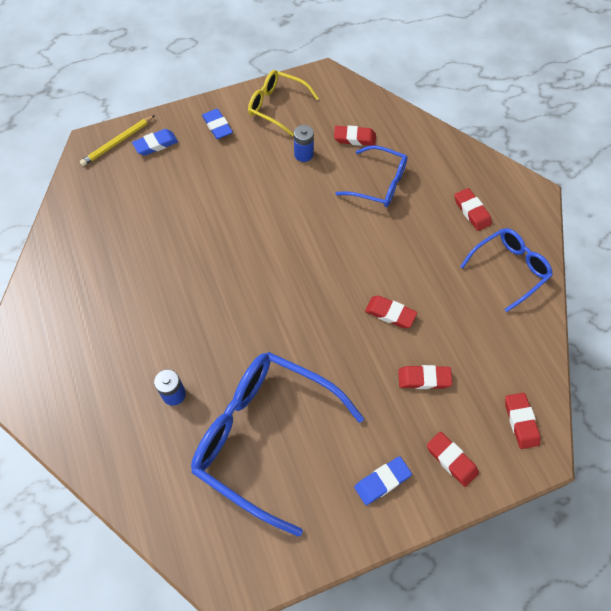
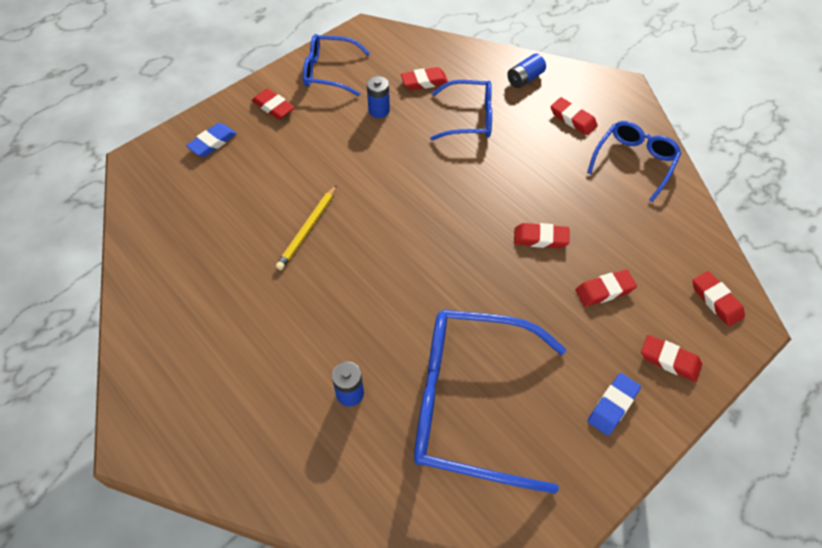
camera: 20 degrees left, 5 degrees down
(118, 142) = (167, 151): yellow pencil -> yellow pencil (308, 229)
(217, 126) = (273, 107): blue eraser -> red eraser
(276, 106) = (329, 72): yellow glasses -> blue glasses
(446, 160) = (525, 79): none -> blue battery

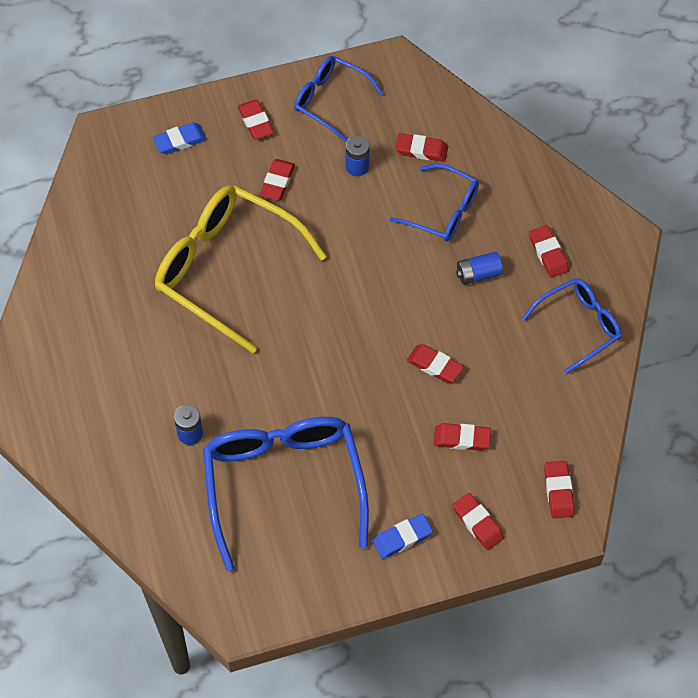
camera: 25 degrees right, 5 degrees up
(308, 229) = (226, 269): yellow pencil -> yellow glasses
(317, 144) = (277, 182): none -> red eraser
(469, 403) = (283, 484): blue glasses -> blue glasses turned 45 degrees clockwise
(525, 79) = (528, 187): blue battery -> blue battery (478, 274)

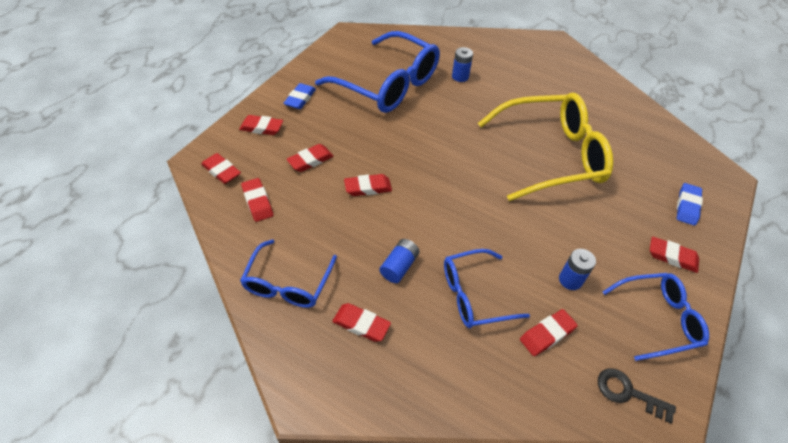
camera: 135 degrees right, 10 degrees down
(277, 182) = (599, 226): red eraser -> red eraser (258, 202)
(411, 85) = (627, 392): none -> black key

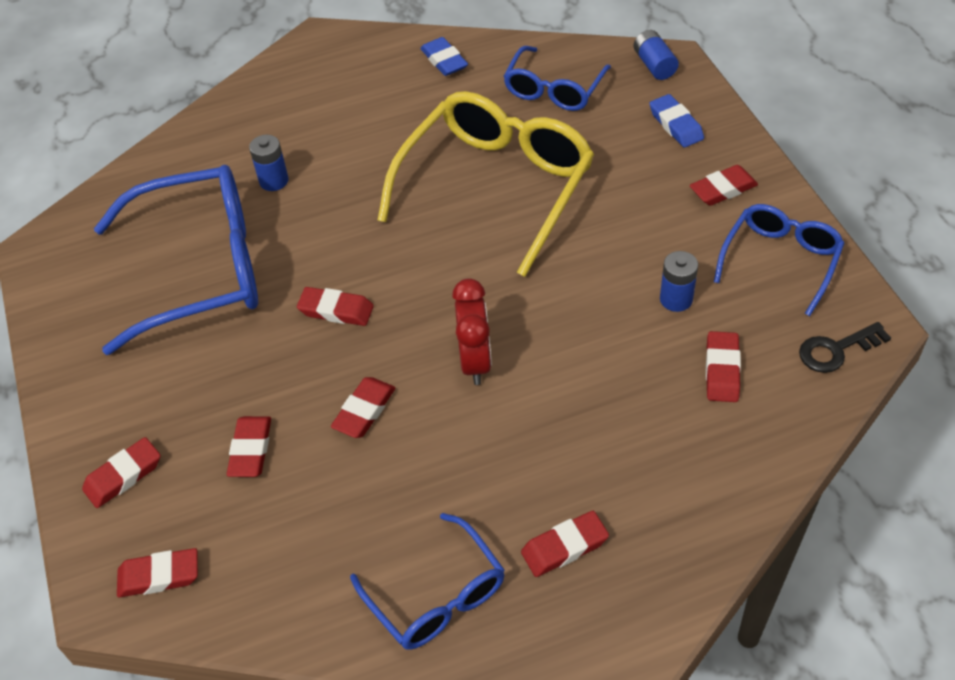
camera: 45 degrees left, 0 degrees up
(258, 202) = (265, 559): red eraser -> red eraser (336, 310)
(300, 99) = (115, 392): blue eraser -> blue eraser (444, 61)
(399, 266) = (517, 454): blue battery -> blue battery (654, 65)
(438, 213) = (475, 361): none -> red clock
(474, 295) = (620, 404): blue glasses -> blue glasses (554, 90)

